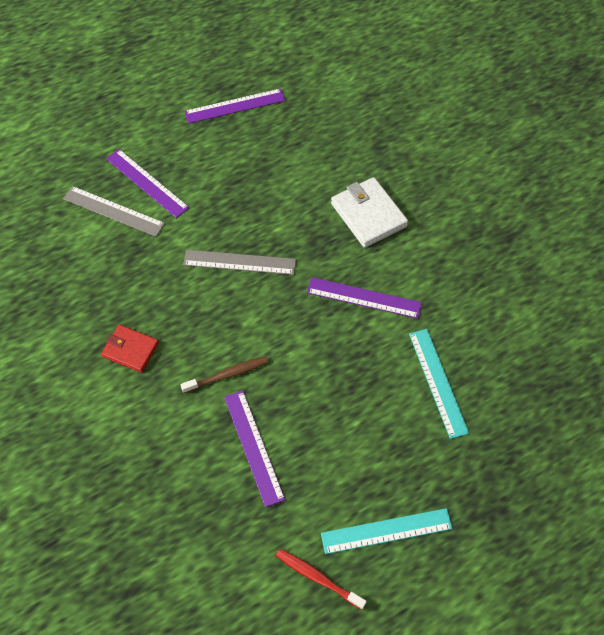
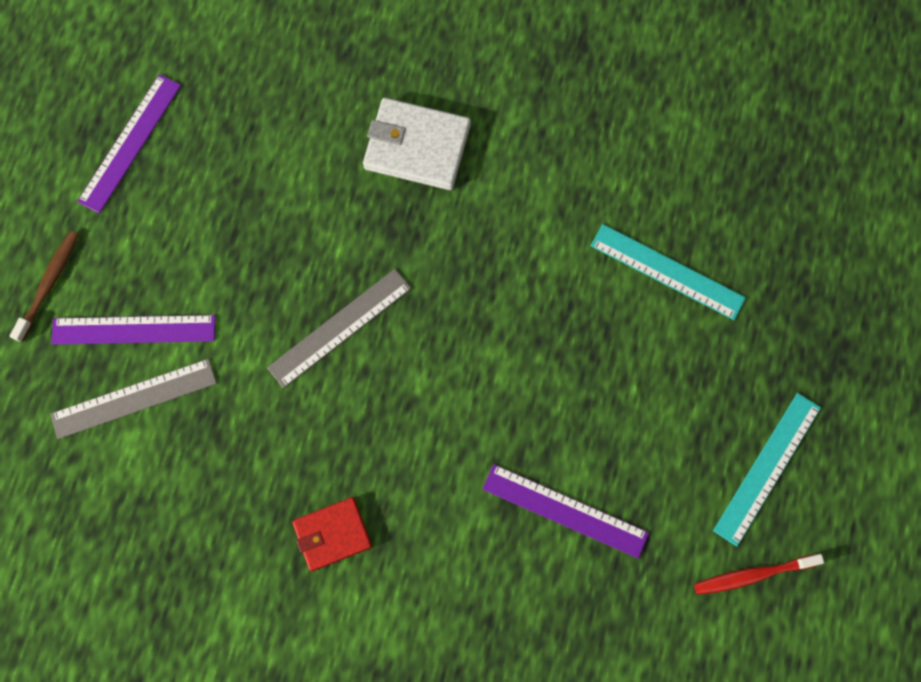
camera: 45 degrees left, 15 degrees up
(227, 375) = (460, 463): brown toothbrush -> brown toothbrush (49, 284)
(364, 298) = (508, 247): purple ruler -> none

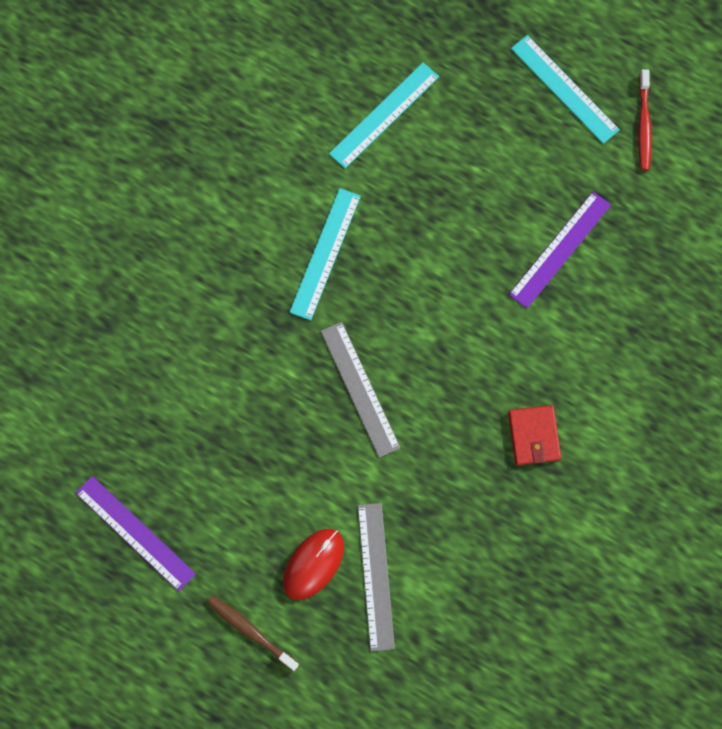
camera: 75 degrees left, 0 degrees up
(134, 329) = (313, 564): purple ruler -> red mouse
(417, 146) = (214, 285): white wallet -> none
(485, 251) = (325, 253): none -> turquoise ruler

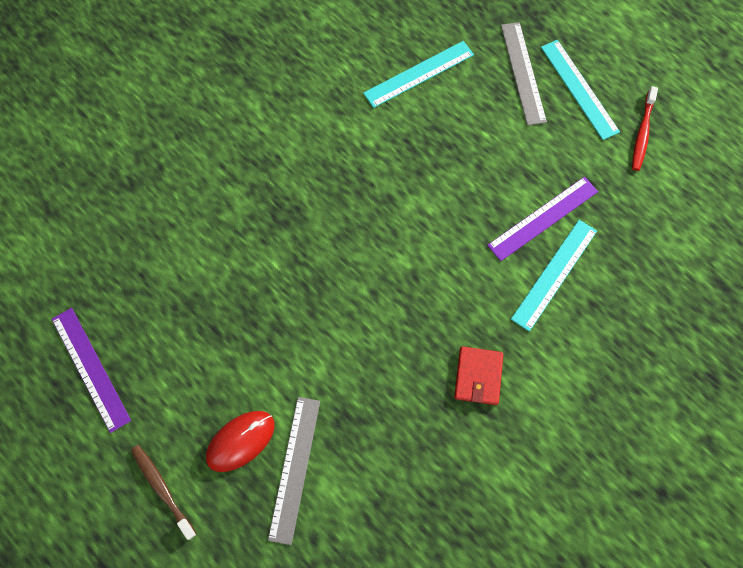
camera: 15 degrees right, 5 degrees down
(325, 253) = (335, 172): turquoise ruler -> turquoise ruler (554, 274)
(360, 389) = (331, 293): grey ruler -> grey ruler (523, 73)

